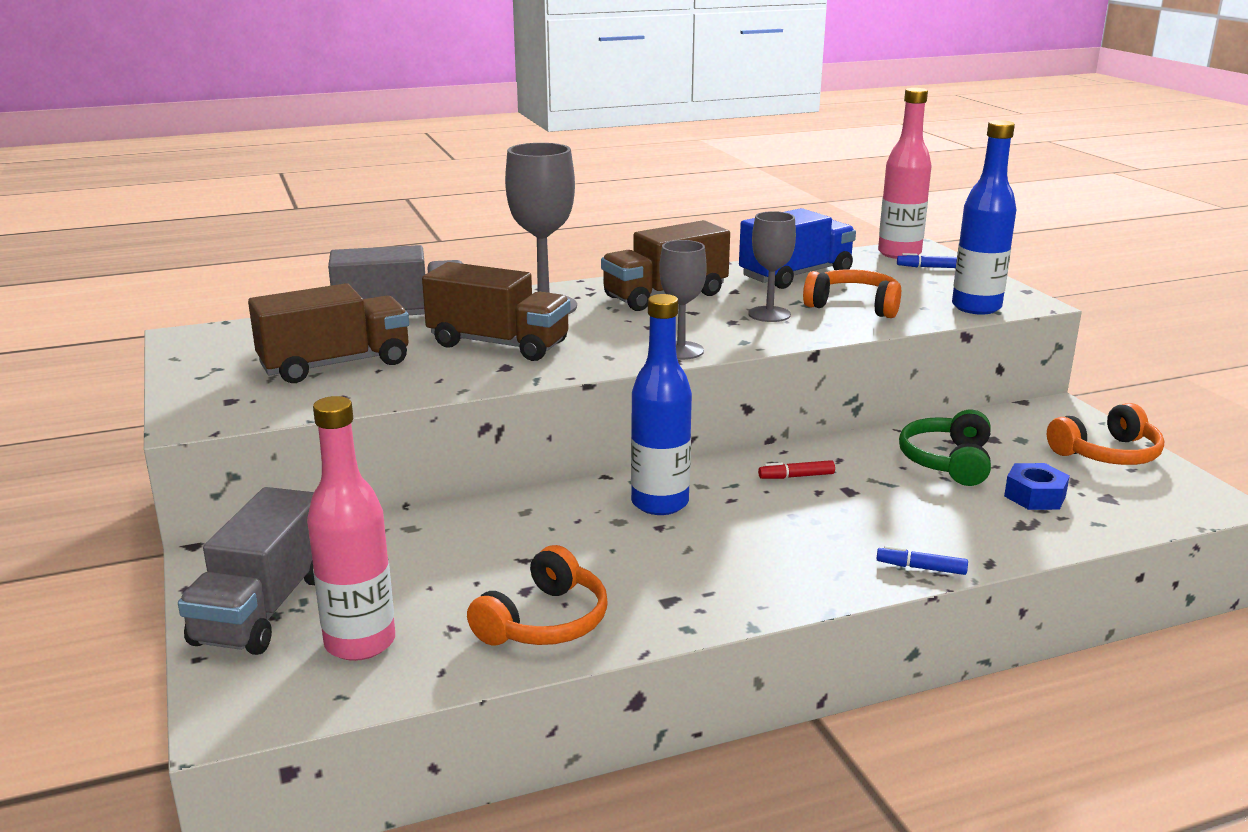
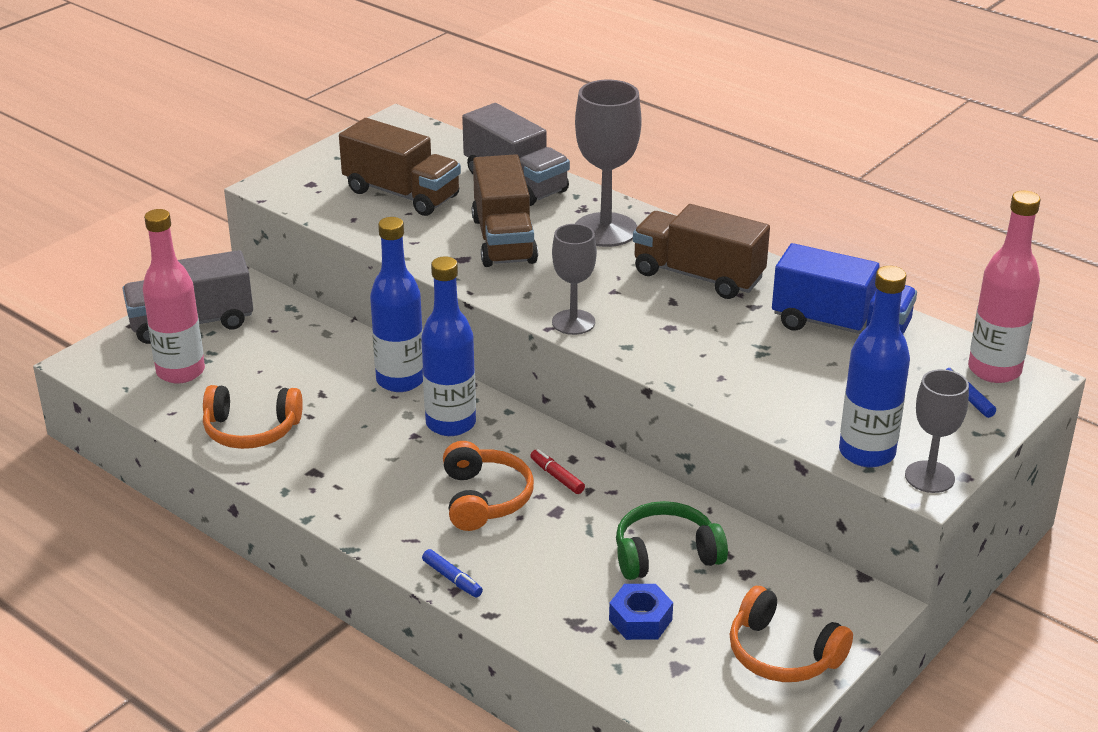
camera: 60 degrees right, 10 degrees up
(554, 509) = (400, 380): none -> blue bottle
(769, 314) = (709, 341): grey goblet -> grey goblet (929, 477)
(854, 306) = (786, 380): orange headphones -> orange headphones (484, 498)
(921, 568) = (452, 579): blue marker -> blue marker turned 150 degrees clockwise

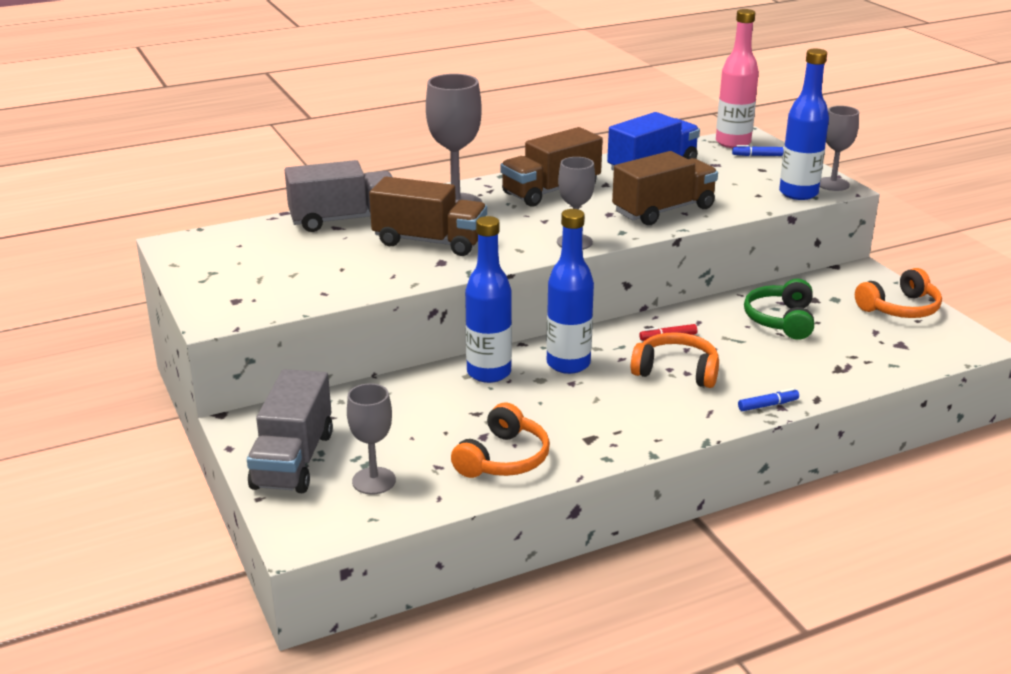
camera: 65 degrees left, 5 degrees down
(181, 372) = (374, 481): pink bottle -> grey goblet
(401, 194) = (306, 265): brown truck -> brown truck (663, 210)
(640, 620) = (847, 345): blue nut -> none

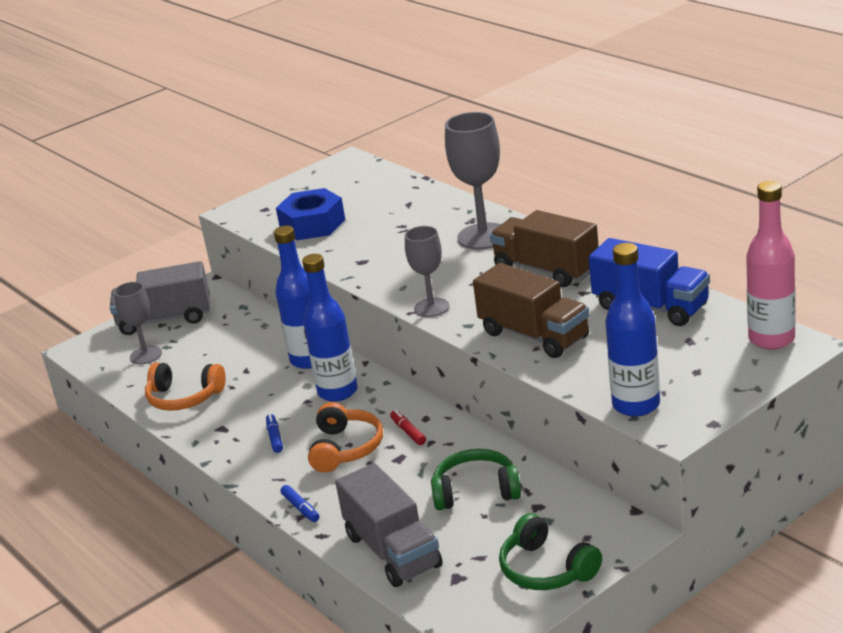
camera: 80 degrees right, 0 degrees up
(319, 277) = (312, 225): none -> blue nut
(344, 219) = (424, 202): grey truck -> grey truck (392, 551)
(429, 242) = (399, 246): brown truck -> none
(757, 155) = (740, 361): blue marker -> blue marker (275, 437)
(832, 184) = (682, 424): grey goblet -> none
(900, 308) = (546, 569): orange headphones -> green headphones

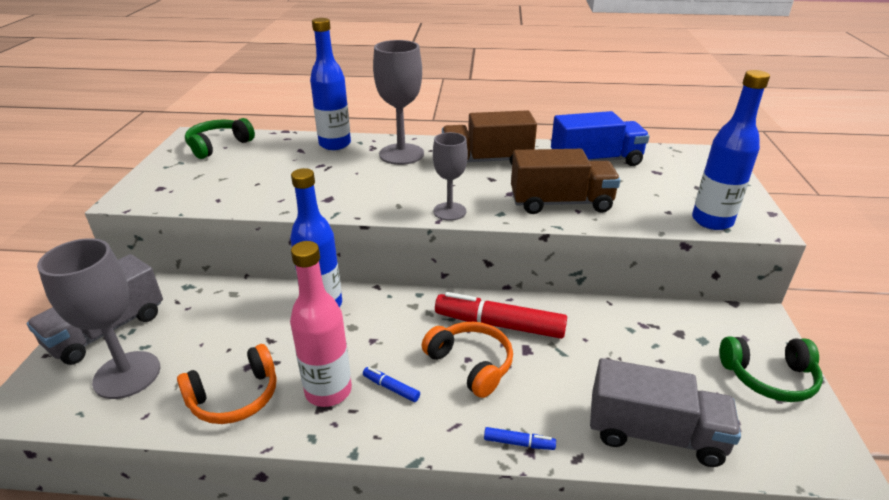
camera: 50 degrees left, 5 degrees up
(146, 355) = (127, 375): grey goblet -> grey goblet, size x1.60
(312, 225) = (233, 186): blue nut -> none
(338, 392) = (390, 320): blue bottle -> blue bottle (335, 144)
(408, 432) = (499, 324): red marker -> red marker, size x2.28
(476, 491) = (624, 345): green headphones -> green headphones (218, 145)
(771, 339) = (694, 156): pink bottle -> pink bottle (328, 391)

